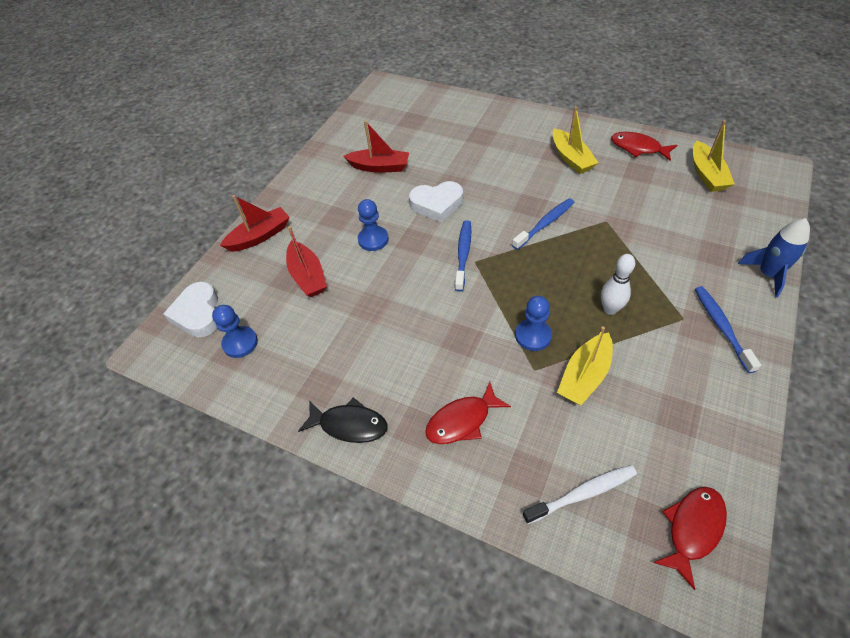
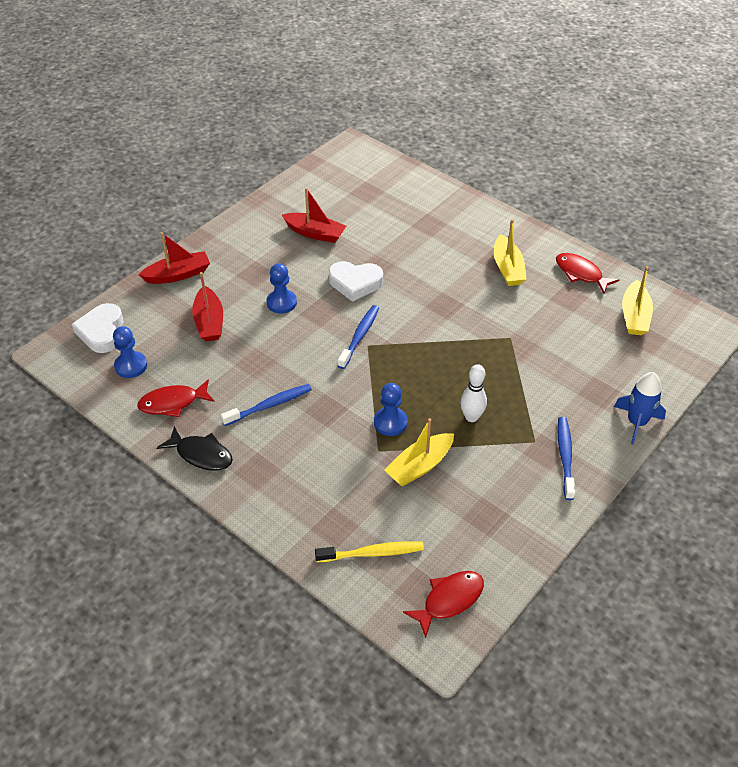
camera: 10 degrees right, 5 degrees down
(462, 421) = (297, 475): red fish -> red fish (172, 403)
(544, 224) = (449, 326): blue toothbrush -> blue toothbrush (269, 405)
(582, 494) = (372, 553): white toothbrush -> yellow toothbrush

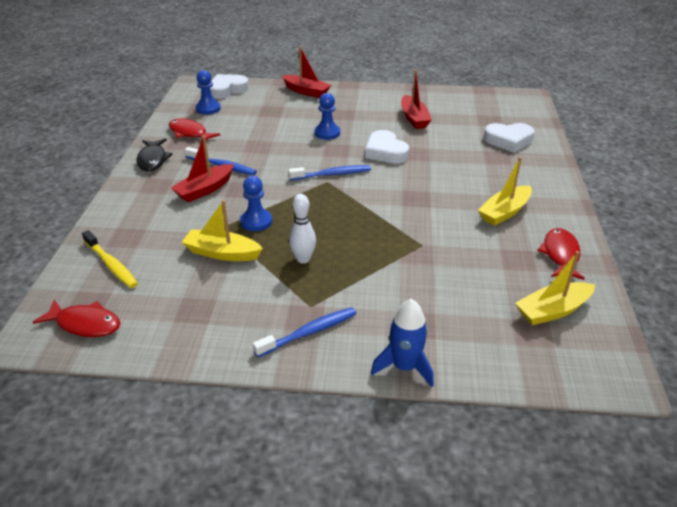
camera: 55 degrees right, 10 degrees down
(209, 322) = (276, 117): red boat -> red boat (205, 189)
(410, 202) = (508, 140): none -> white heart

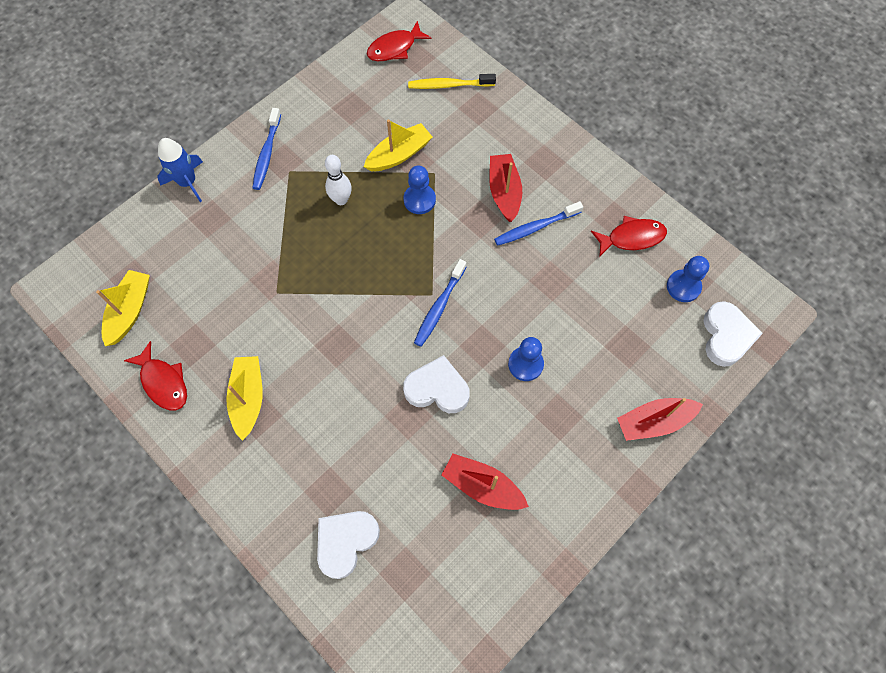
camera: 130 degrees right, 30 degrees up
(153, 160) = (597, 180): black fish -> none

